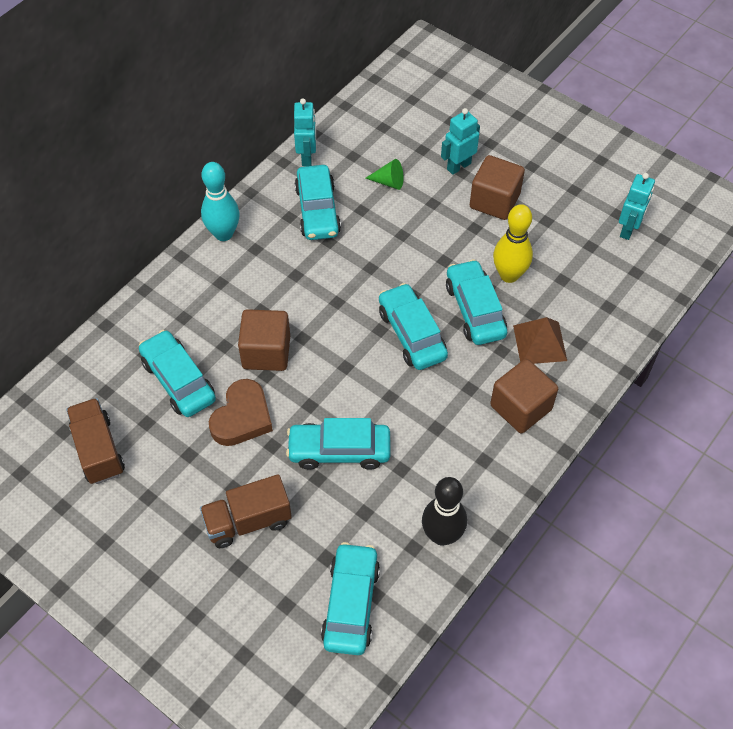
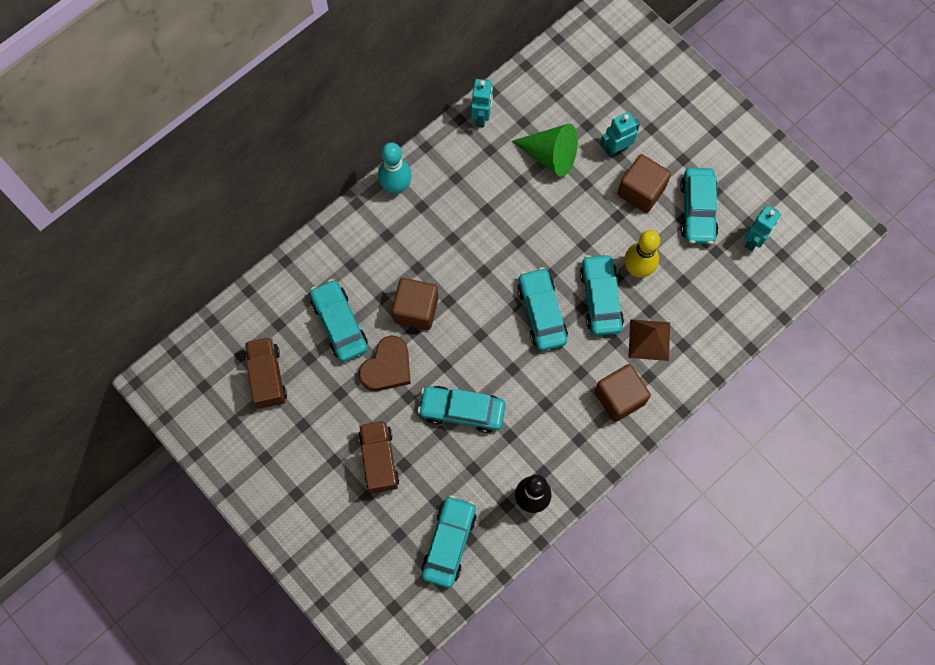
camera: 10 degrees right, 15 degrees up
(248, 521) = (379, 460): brown truck -> brown truck turned 90 degrees clockwise
(317, 210) = (482, 176): turquoise car -> turquoise car (697, 210)
(389, 182) = (550, 155): green cone -> green cone, size x1.91

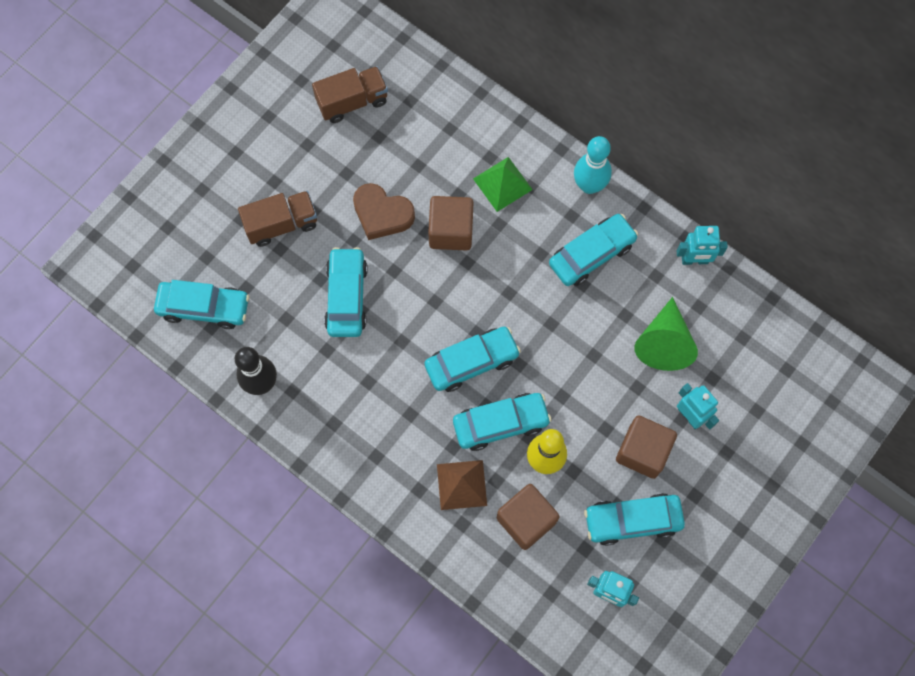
camera: 80 degrees right, 0 degrees up
(339, 324) = (421, 159): turquoise car -> turquoise car (591, 254)
(379, 258) = (502, 184): none -> green pyramid
(619, 397) = (388, 460): brown cube -> brown cube (526, 520)

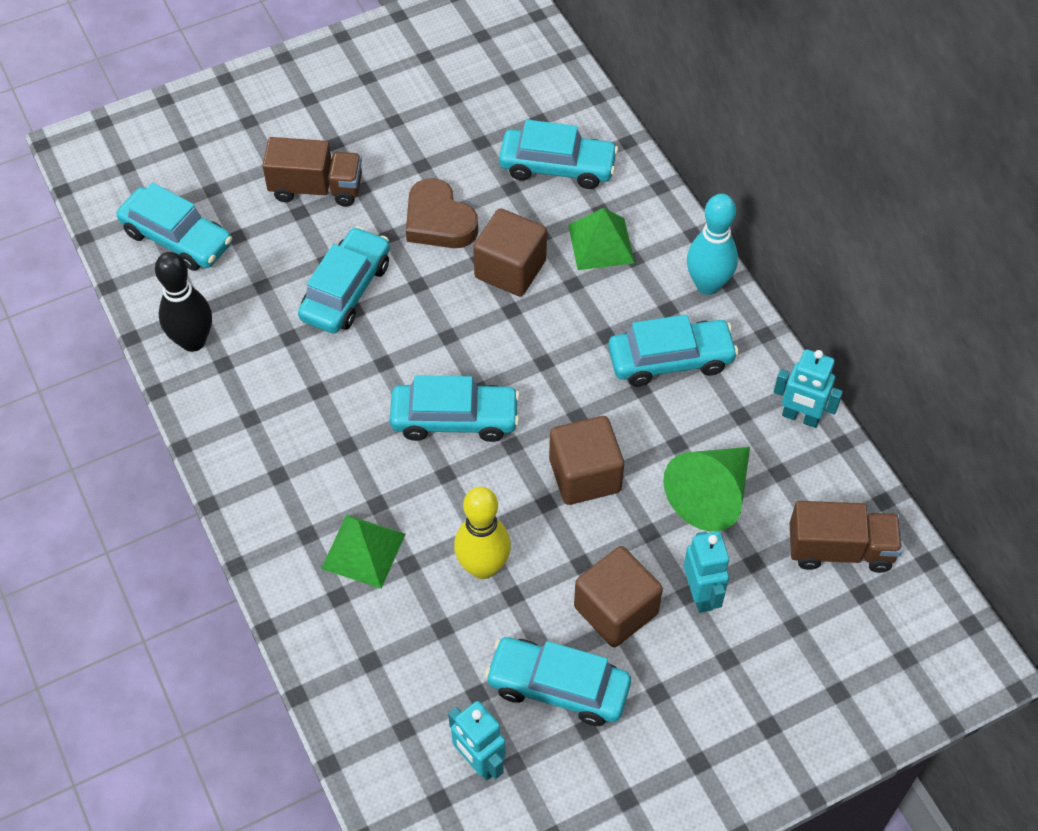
camera: 25 degrees right, 15 degrees down
(352, 101) = (471, 97): brown truck -> brown truck (840, 549)
(462, 485) = (363, 551): brown pyramid -> green pyramid
(501, 423) = (451, 502): turquoise car -> turquoise car (557, 167)
(526, 520) = (420, 626): brown cube -> brown cube (584, 475)

